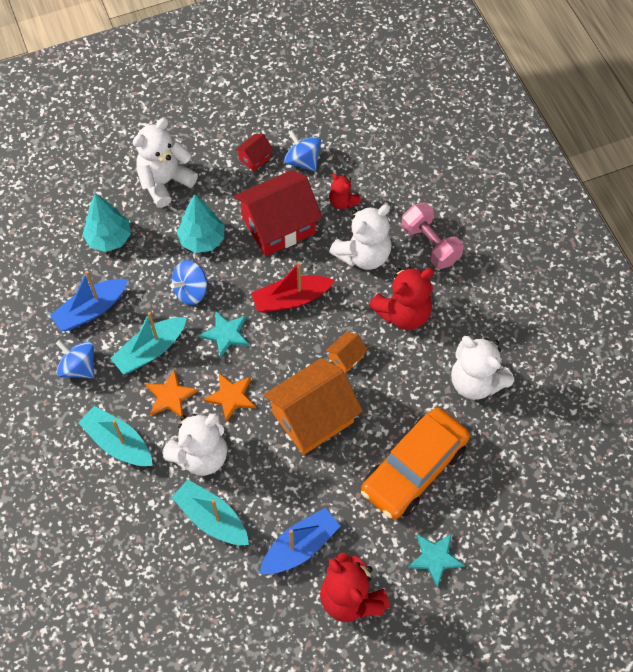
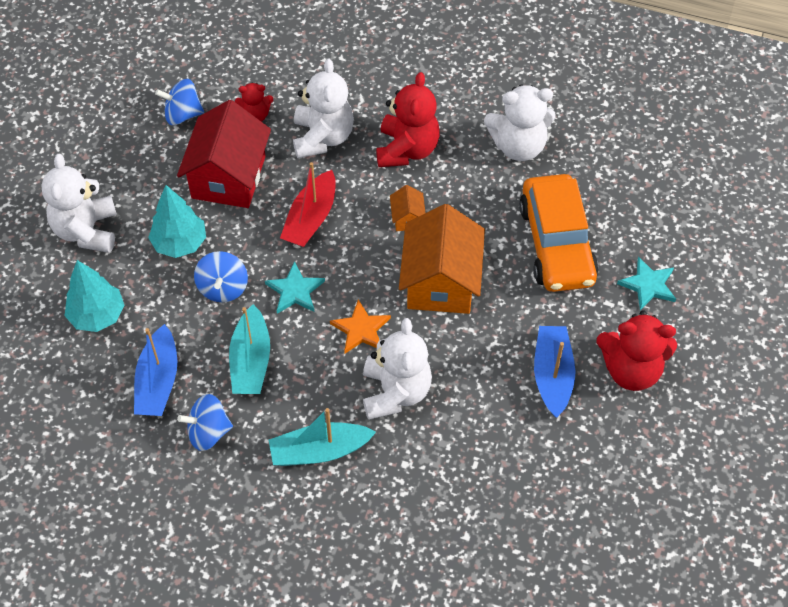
camera: 50 degrees left, 5 degrees down
(170, 396) = (314, 376): orange star -> none
(212, 518) = (465, 425): turquoise boat -> none
(254, 158) = (140, 147): red house -> none
(430, 244) = (362, 86): pink dumbbell -> none

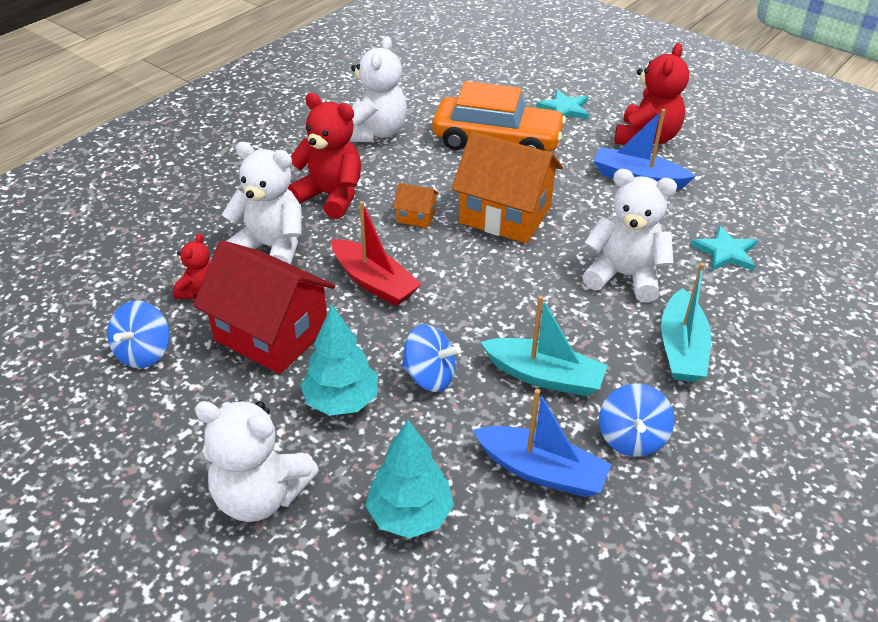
camera: 70 degrees left, 15 degrees down
(295, 290) = (464, 317): turquoise star -> turquoise star (725, 252)
(361, 329) = (538, 281): orange star -> none

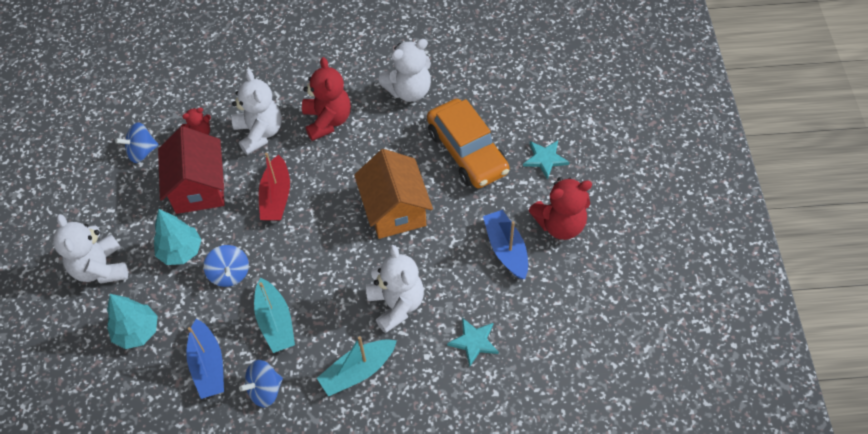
camera: 50 degrees right, 15 degrees up
(416, 216) = (350, 171): orange house -> none

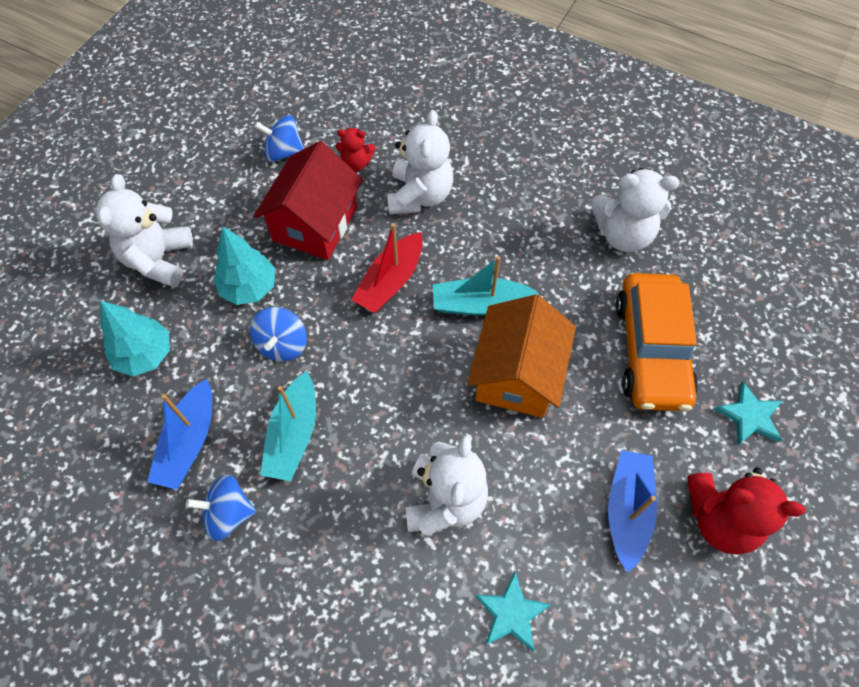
camera: 30 degrees right, 5 degrees up
(327, 120) = (504, 221): red teddy bear -> none
(358, 371) = (346, 559): turquoise boat -> turquoise boat (480, 304)

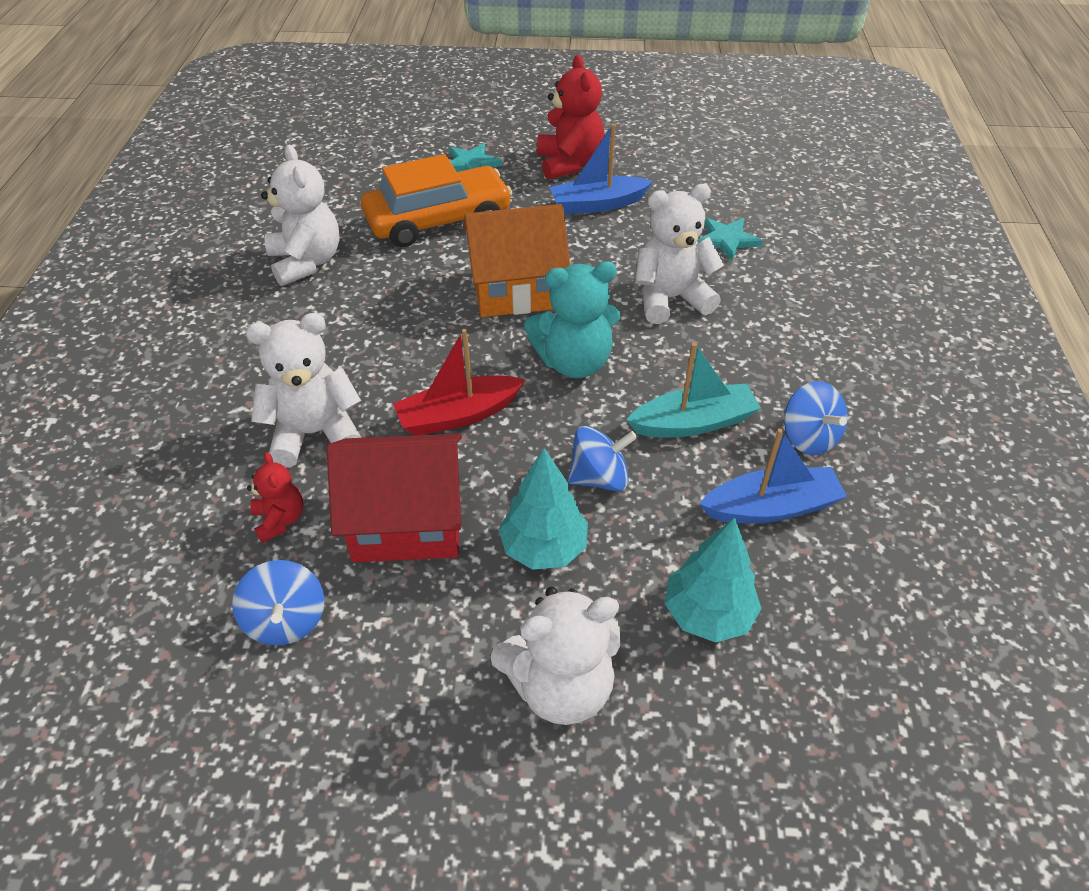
camera: 115 degrees left, 15 degrees down
(390, 281) = (458, 415): red boat -> red boat turned 150 degrees clockwise
(404, 380) = (574, 362): none -> turquoise teddy bear
(480, 304) = (449, 336): turquoise boat -> none

